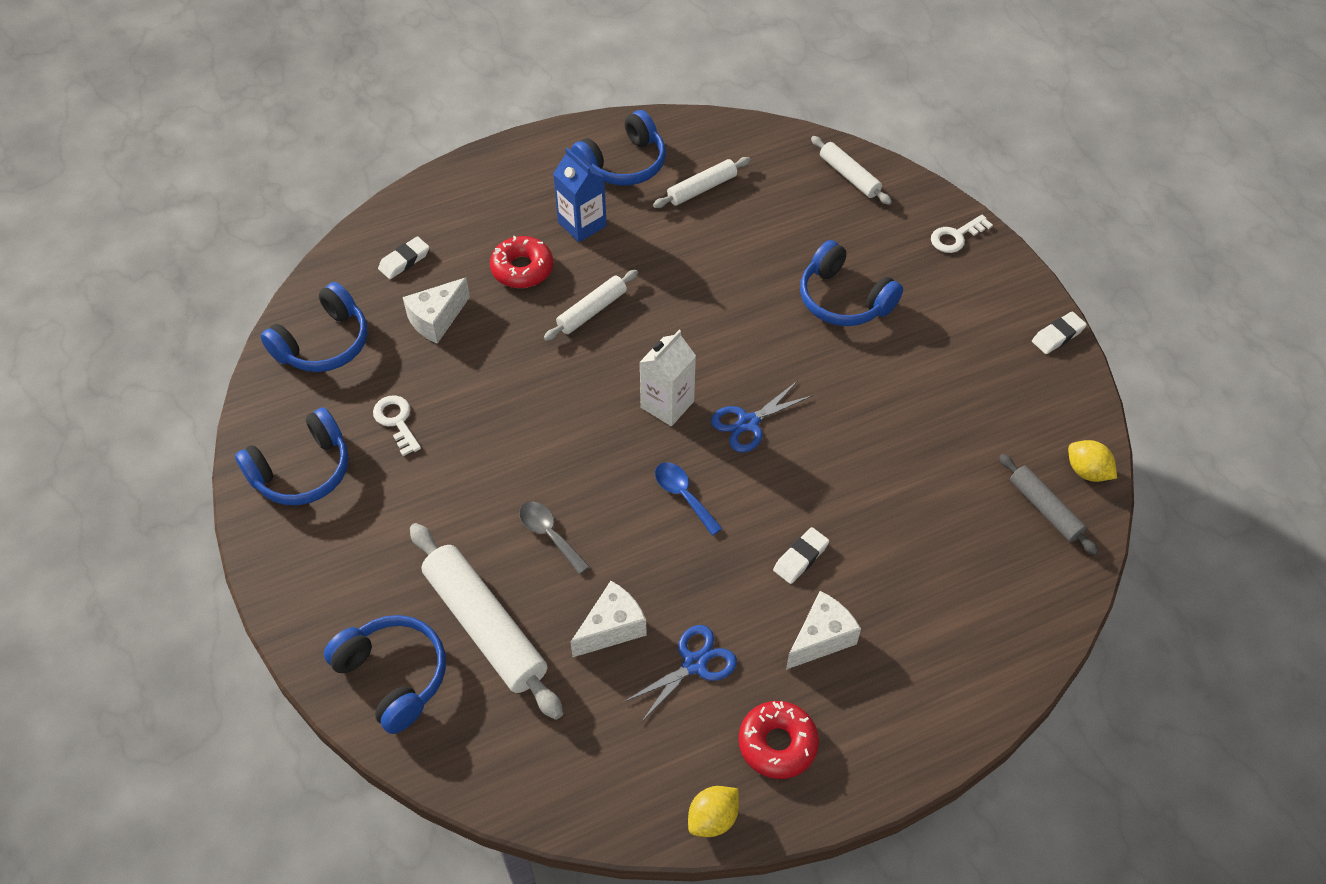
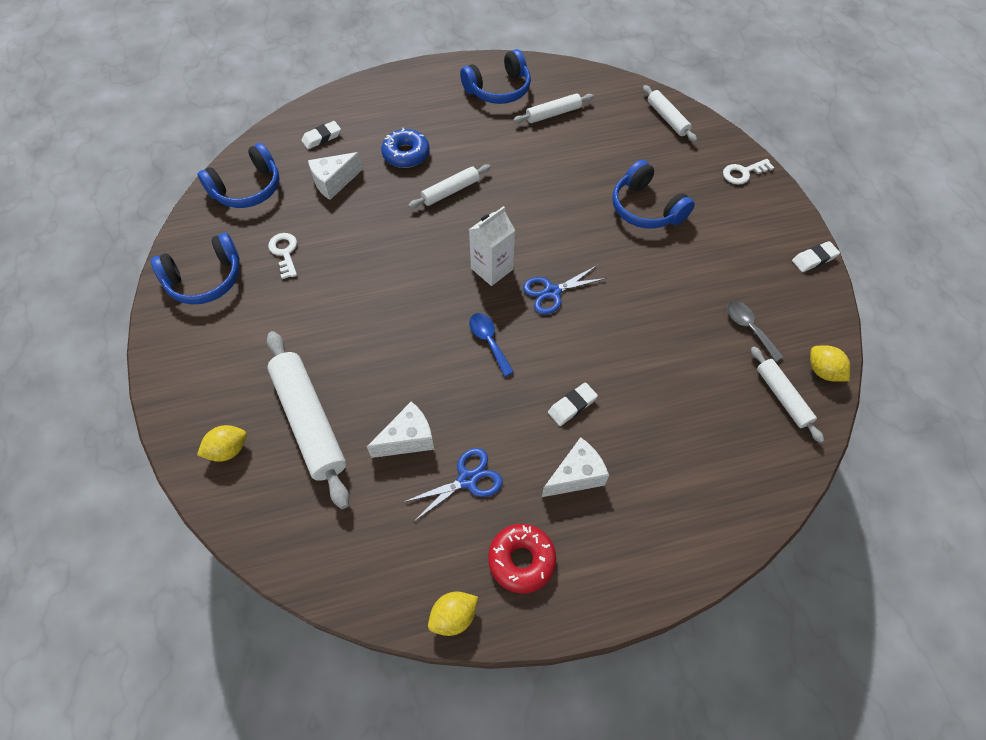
camera: 10 degrees right, 5 degrees up
(393, 676) = (228, 450): blue headphones -> yellow lemon
(522, 269) = (406, 154): red donut -> blue donut
(549, 534) = (377, 356): grey spoon -> grey spoon (748, 328)
(582, 224) = (458, 128): blue carton -> none
(1044, 509) = (782, 397): grey rolling pin -> white rolling pin

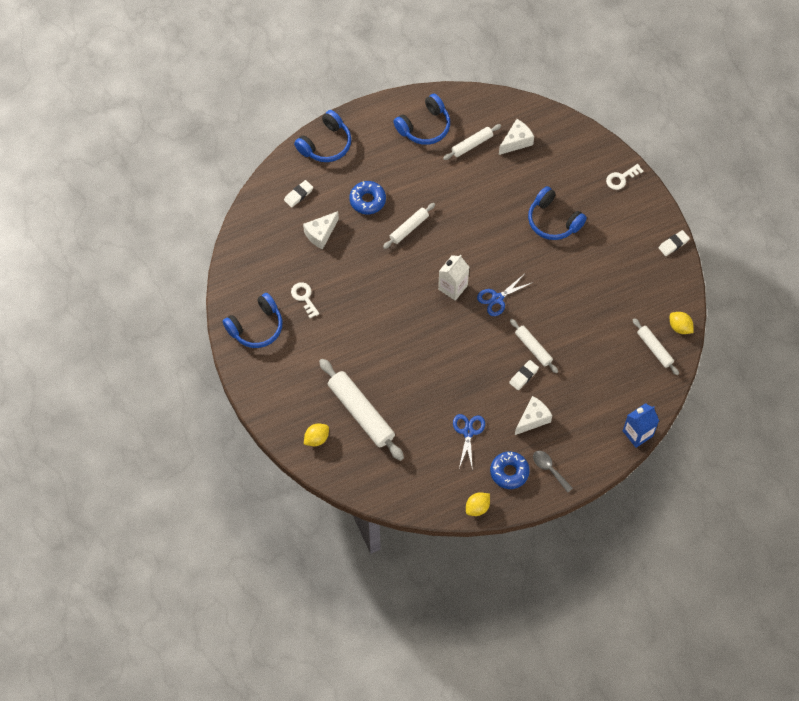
camera: 10 degrees left, 5 degrees up
(248, 188) = (258, 249): blue headphones -> blue headphones (325, 144)
(408, 439) = (426, 414): white cheese -> white cheese (516, 142)
(467, 479) = (468, 432): blue scissors -> blue scissors turned 45 degrees counterclockwise
(488, 341) = (462, 341): blue spoon -> none
(521, 560) = (509, 472): red donut -> blue donut
(667, 118) = (560, 135): white rolling pin -> white rolling pin (533, 348)
(748, 328) = (631, 304): grey spoon -> grey spoon (549, 469)
(749, 529) = (637, 433): none -> blue carton

